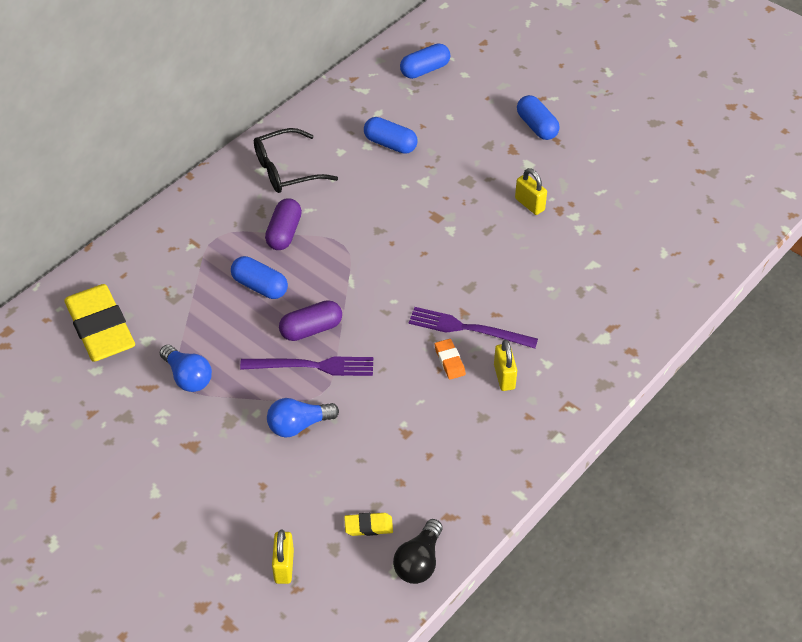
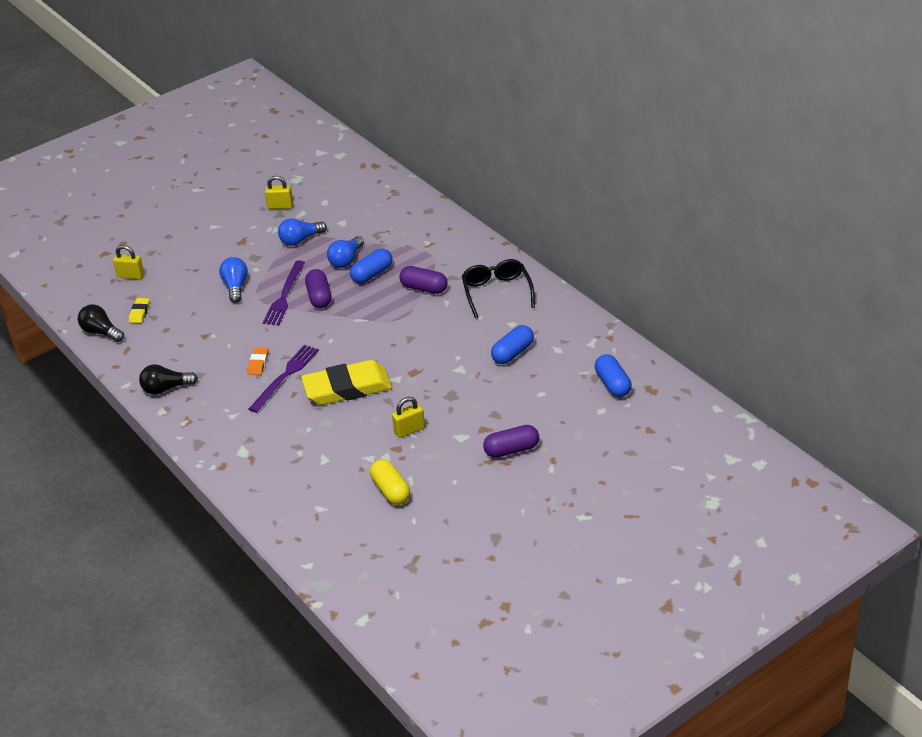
camera: 105 degrees right, 10 degrees down
(100, 328) = (361, 203): yellow eraser -> yellow eraser (347, 388)
(231, 318) = (346, 260): none -> blue light bulb
(449, 361) = (258, 363): orange eraser -> orange eraser turned 75 degrees counterclockwise
(504, 377) = (230, 390): yellow padlock -> yellow padlock (280, 206)
(517, 445) = (166, 388): none -> black light bulb
(536, 126) = (511, 450): blue capsule -> purple capsule
(620, 203) = (391, 490): none -> yellow capsule

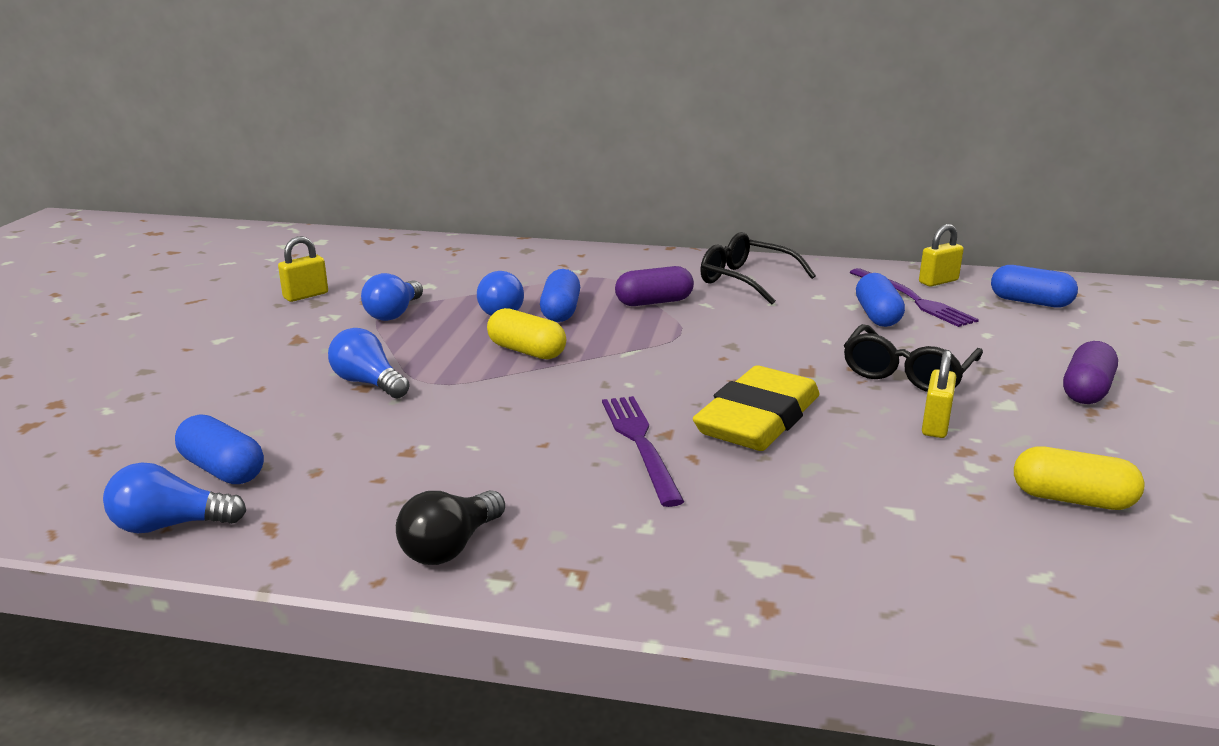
camera: 45 degrees left, 15 degrees down
(101, 332) = (170, 525): black light bulb -> blue light bulb
(131, 276) = (132, 433): yellow padlock -> yellow padlock (938, 281)
(139, 312) = (222, 470): yellow eraser -> blue capsule
(258, 363) = (566, 447): orange eraser -> none
(284, 296) = (469, 366): purple fork -> purple fork (913, 299)
(319, 297) = (526, 351): purple capsule -> yellow capsule
(454, 397) = (907, 373): none -> black glasses

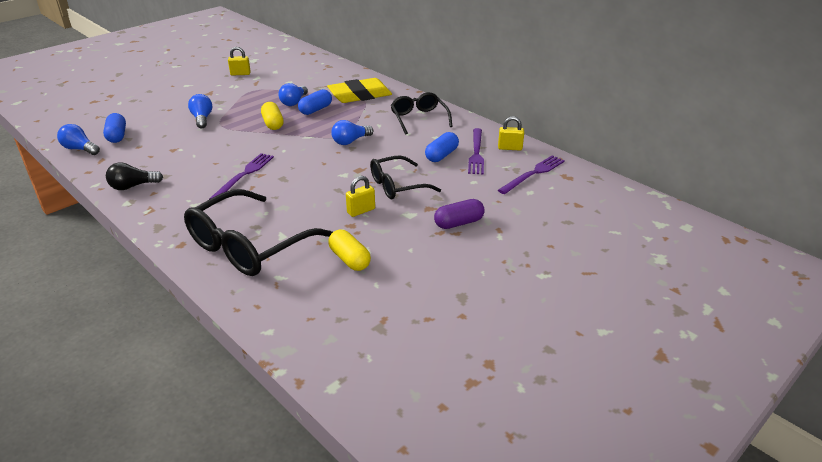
camera: 35 degrees right, 10 degrees up
(394, 313) = (256, 91): blue light bulb -> blue light bulb (350, 141)
(654, 302) = (359, 117): purple capsule -> none
(758, 419) = (300, 182): yellow eraser -> yellow eraser (360, 95)
(889, 551) = (249, 246): none -> black glasses
(1030, 302) = (533, 174): blue capsule -> purple fork

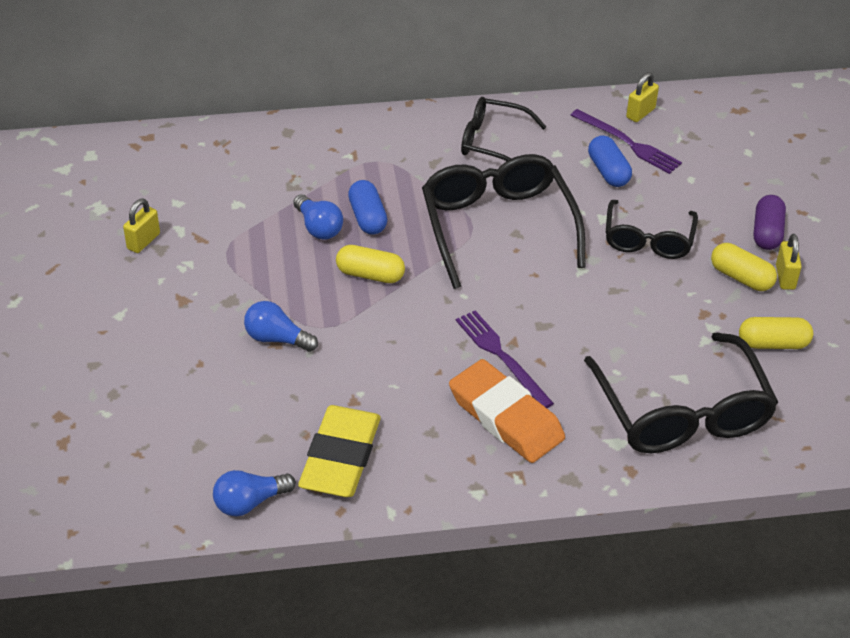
camera: 55 degrees left, 10 degrees up
(117, 136) = (242, 448): blue capsule -> none
(133, 186) = (434, 474): black light bulb -> none
(195, 191) = (506, 417): none -> orange eraser
(350, 141) = (497, 227): blue light bulb -> black glasses
(360, 95) = (364, 158): yellow eraser -> yellow eraser (340, 457)
(361, 211) = (680, 292): yellow padlock -> yellow padlock (785, 277)
(401, 227) = (741, 277): none -> yellow capsule
(533, 174) = (713, 129): purple fork -> none

